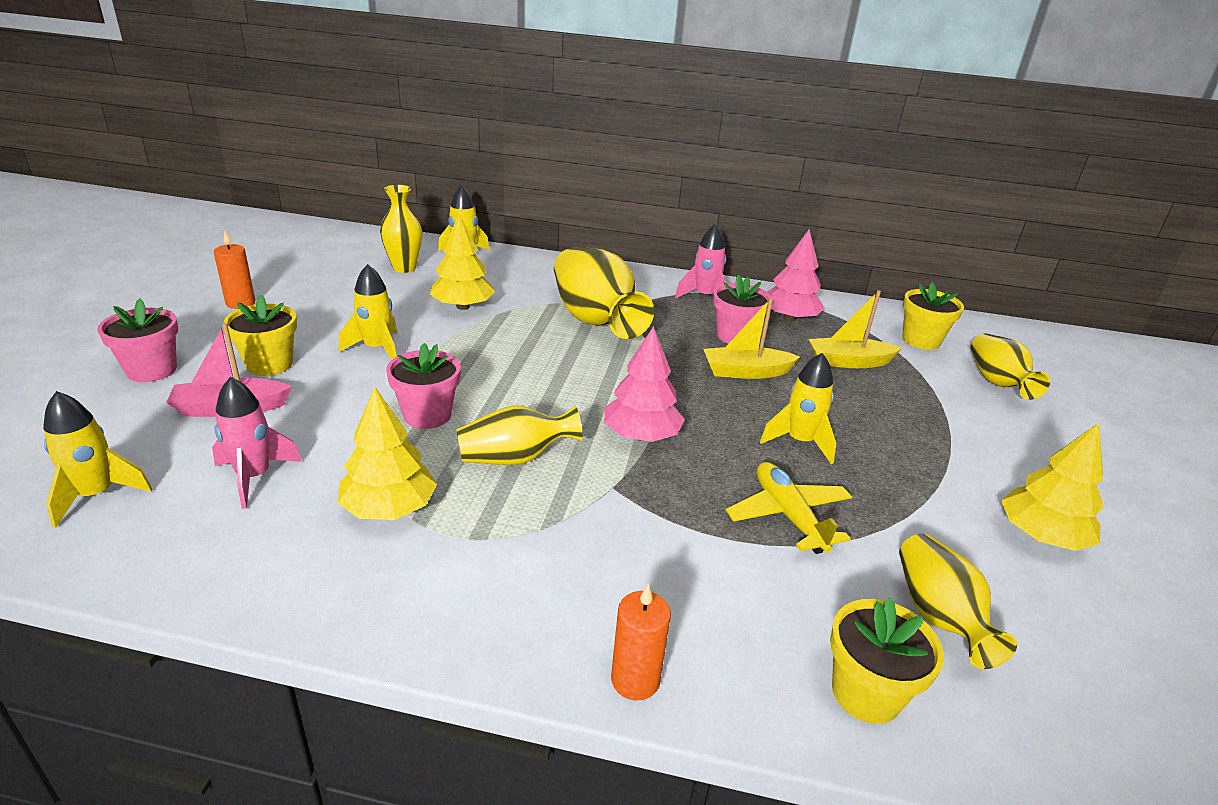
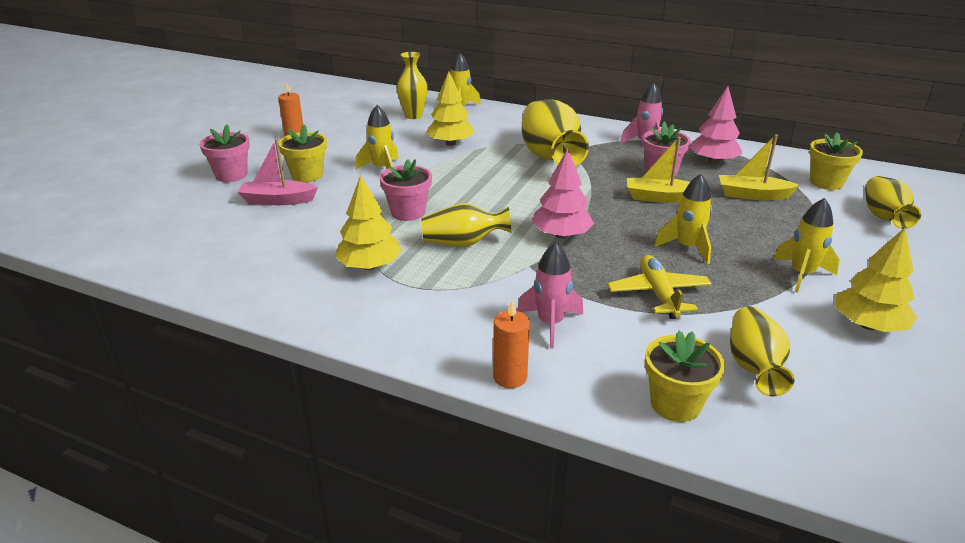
camera: 15 degrees right, 0 degrees up
(97, 495) = (190, 244): yellow rocket -> yellow rocket (801, 274)
(254, 477) = (286, 241): pink rocket -> pink rocket (550, 324)

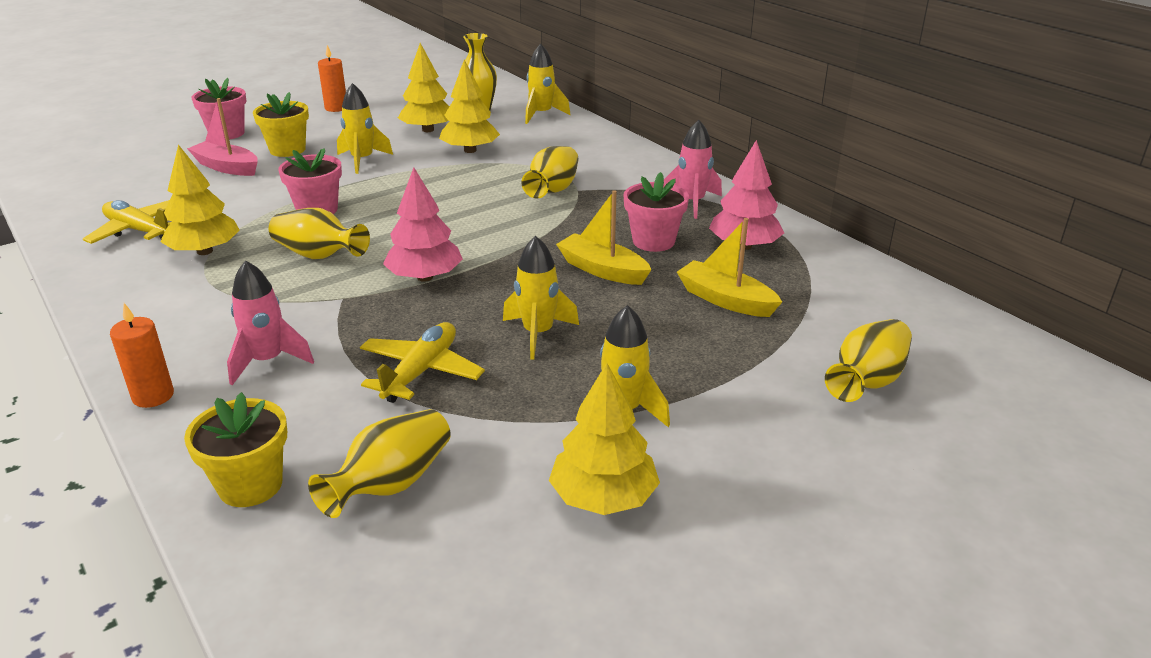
camera: 30 degrees right, 0 degrees up
(285, 267) = (139, 231): none -> yellow plane
(395, 136) = (428, 130): none -> yellow tree
(549, 156) = (553, 190): yellow vase -> yellow vase, size x0.60
(826, 182) = (859, 314): yellow flower pot -> none

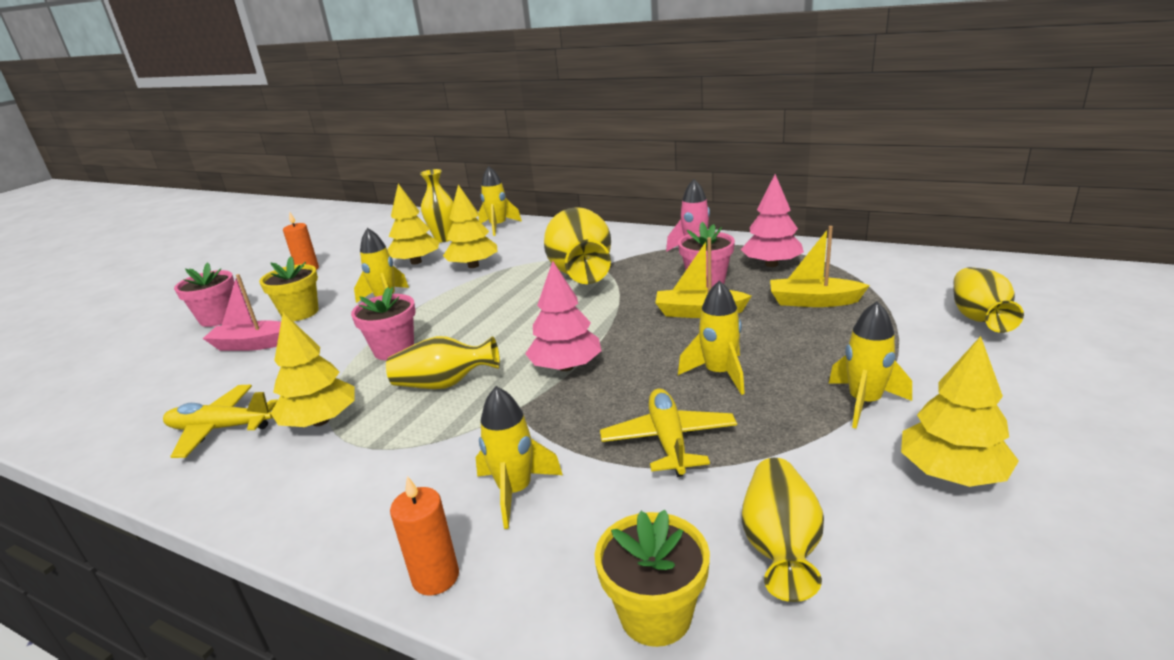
camera: 25 degrees left, 5 degrees down
(268, 361) = (515, 491): pink rocket -> yellow rocket
(553, 190) = (580, 272): yellow vase -> yellow vase, size x1.67

